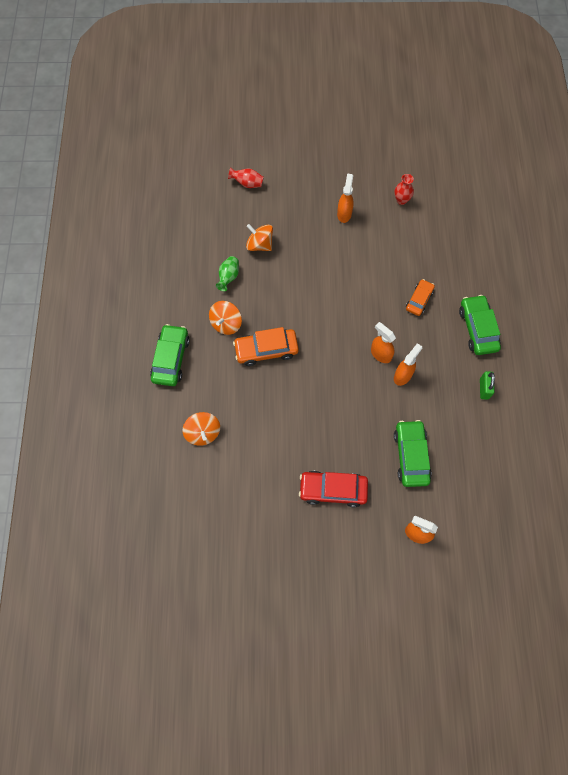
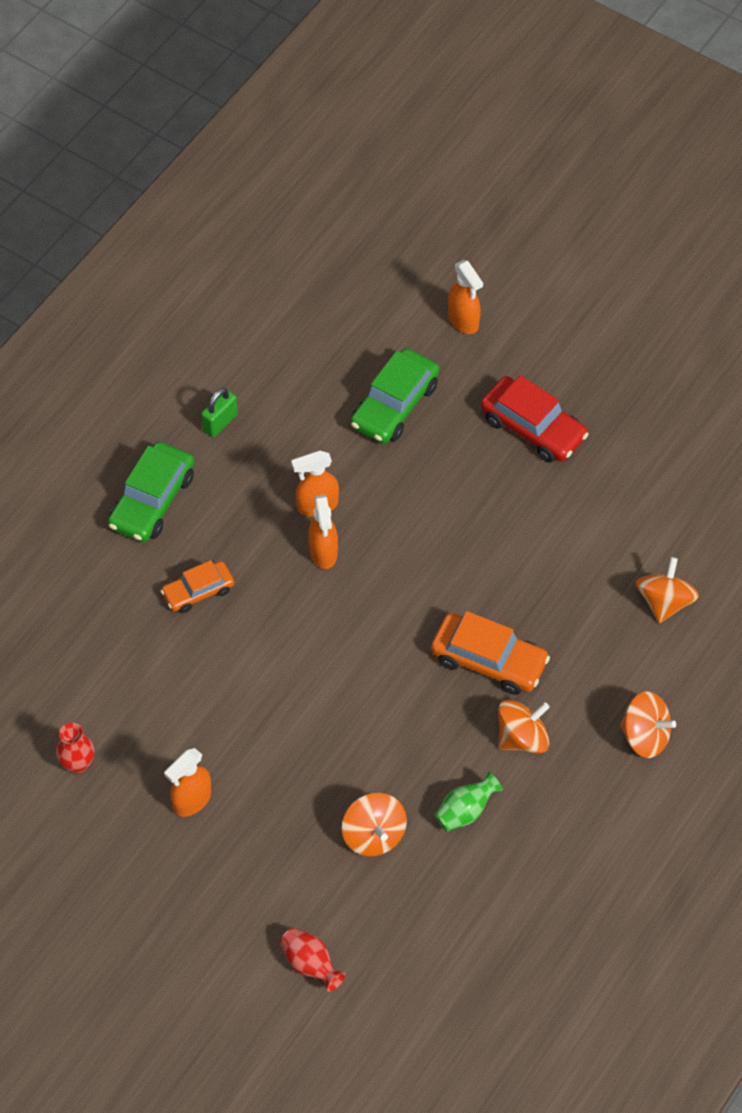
camera: 145 degrees left, 10 degrees down
(171, 359) = (645, 736): green car -> orange spinning top

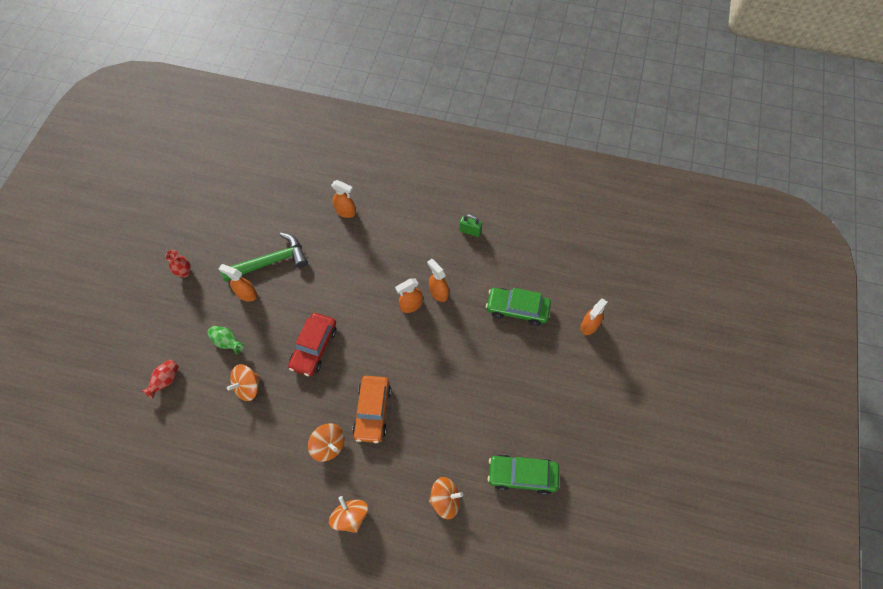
camera: 70 degrees right, 5 degrees up
(78, 764) = (253, 238): red vase -> red vase (184, 272)
(91, 600) = (345, 211): none -> orange spray bottle
(142, 746) = (270, 261): none -> green hammer
(152, 500) = (412, 217): green car -> green car (522, 475)
(198, 591) = (366, 256): orange car -> none
(465, 811) = (274, 429): green vase -> green vase (227, 342)
(533, 428) = (534, 386): red car -> red car (314, 347)
(645, 736) = (350, 516): orange spinning top -> orange spinning top turned 150 degrees clockwise

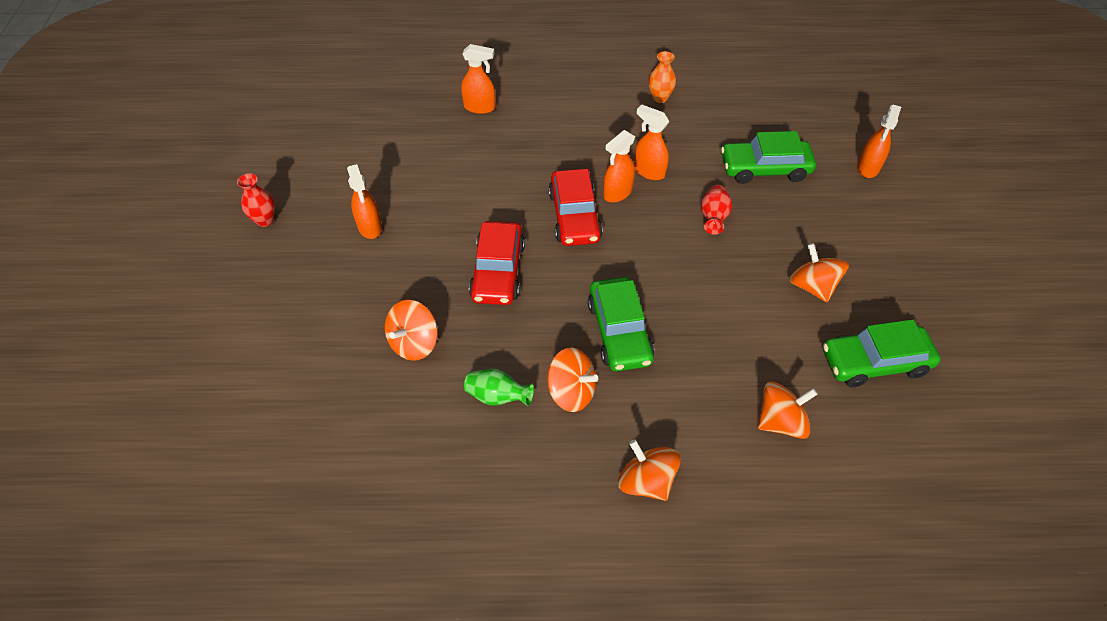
camera: 15 degrees left, 10 degrees down
(166, 381) = (277, 364): red vase -> red vase (713, 218)
(227, 342) = (361, 293): green vase -> green vase (497, 396)
(246, 294) = (370, 227): orange spray bottle -> orange spray bottle turned 120 degrees counterclockwise
(270, 261) = (393, 182): green hammer -> none
(372, 411) = (619, 332): orange car -> green car
(376, 317) = (574, 216): none -> red car
(470, 231) = (660, 98): green padlock -> orange vase
(508, 410) = (812, 286): none -> orange spinning top

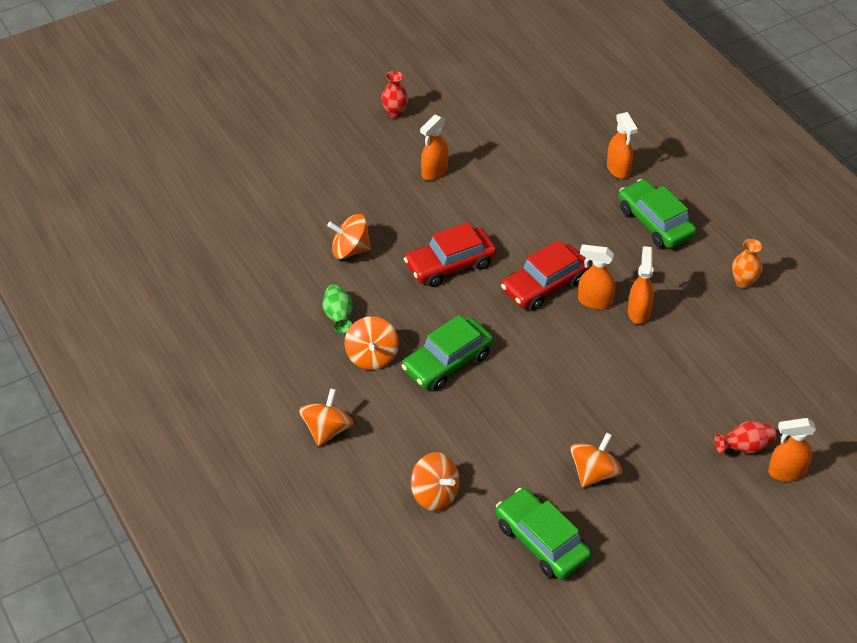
camera: 60 degrees right, 5 degrees down
(713, 218) = (619, 377): red vase -> red vase (744, 447)
(764, 168) = (714, 392): green car -> green car (655, 222)

